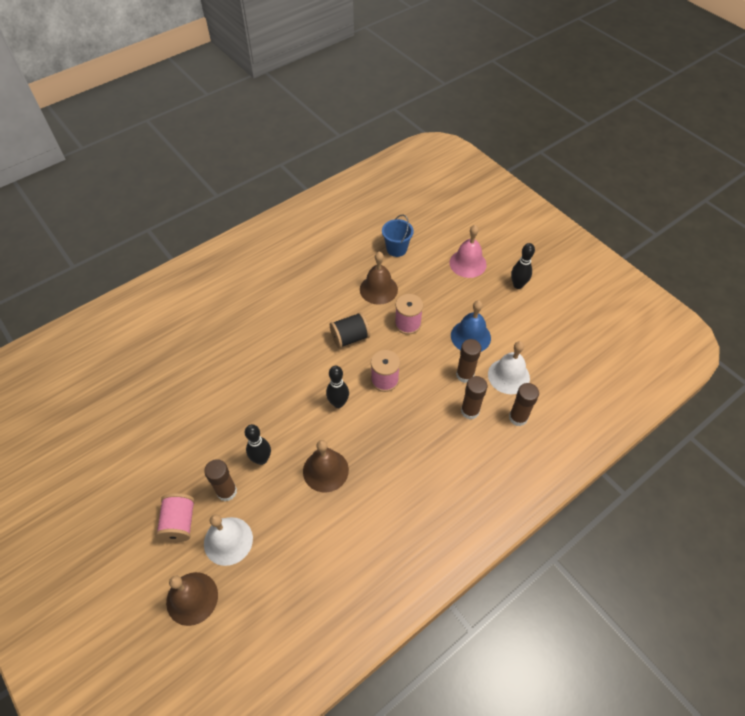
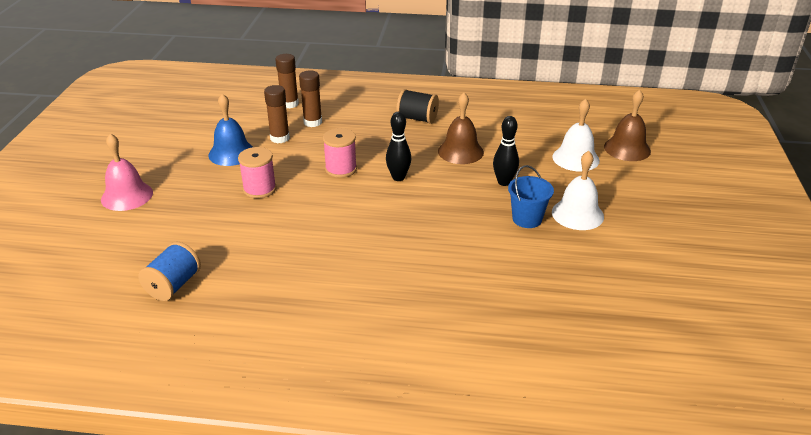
camera: 135 degrees left, 20 degrees down
(179, 523) = (608, 185): pink spool -> none
(227, 491) = (552, 181): brown glue stick -> none
(350, 338) = (322, 210): black spool -> black spool (417, 119)
(356, 243) = (173, 285): none -> blue spool
(378, 289) = (234, 229): brown bell -> none
(396, 249) = (152, 250): blue bucket -> blue bucket (527, 219)
(508, 376) = (253, 121): white bell -> white bell (577, 214)
(518, 285) = (130, 158): black bowling pin -> none

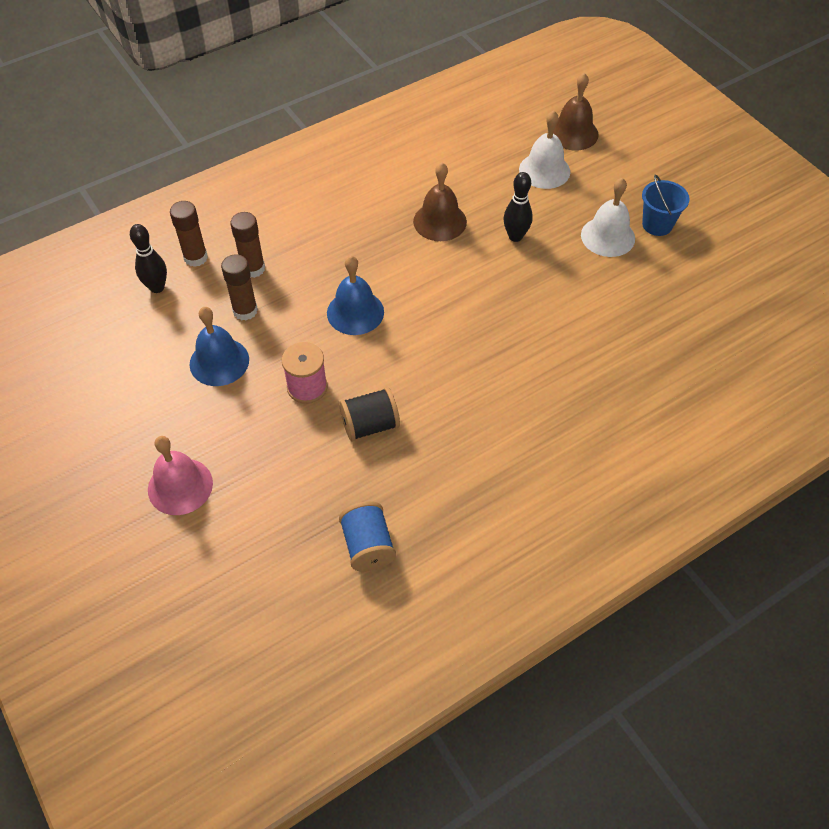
camera: 40 degrees left, 20 degrees up
(341, 169) = (355, 312): pink spool -> blue bell
(398, 177) = (420, 289): black bowling pin -> black bowling pin (157, 287)
(417, 119) = (353, 202): black spool -> black spool (370, 425)
(527, 219) = (576, 267): blue bucket -> blue bucket (657, 224)

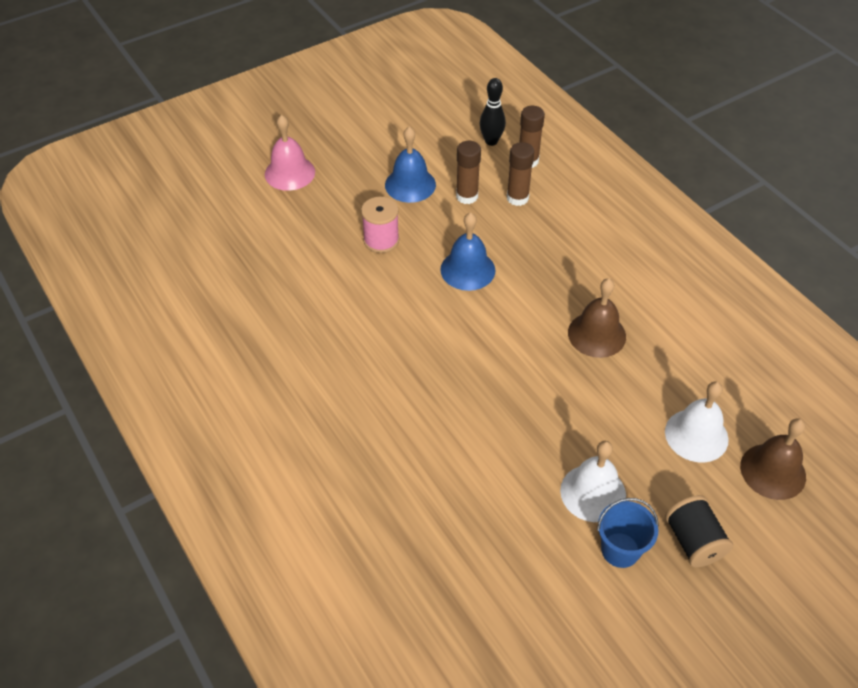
camera: 90 degrees right, 5 degrees down
(368, 546) = (219, 283): blue spool -> none
(370, 425) = (337, 282): black spool -> black spool (693, 541)
(515, 236) = (582, 401): black bowling pin -> none

